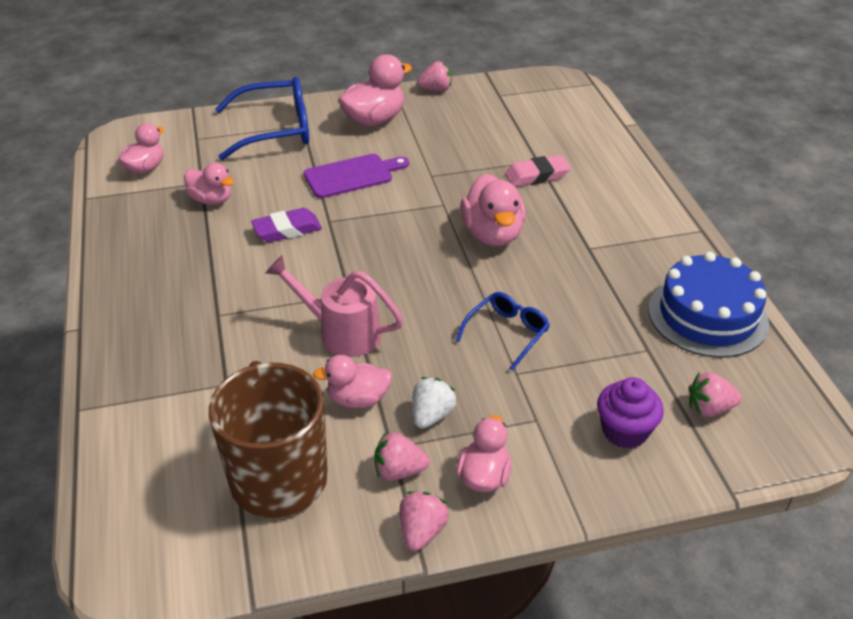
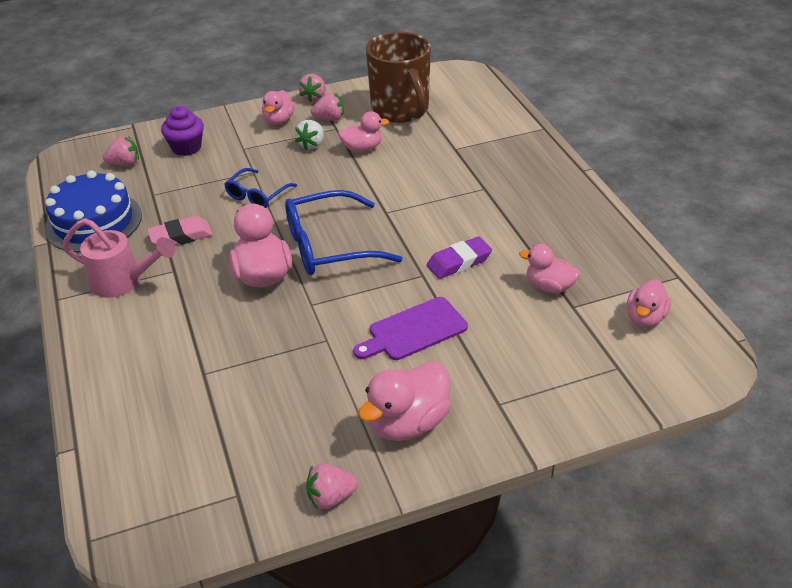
camera: 175 degrees right, 0 degrees up
(275, 129) = (528, 392): blue glasses -> blue glasses (329, 246)
(342, 333) = (383, 185): pink watering can -> pink watering can (123, 282)
(537, 175) = (207, 350): pink eraser -> pink eraser (181, 236)

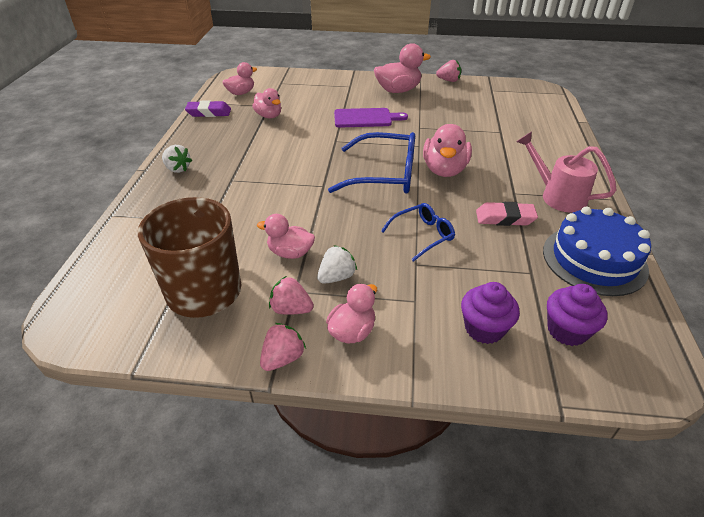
camera: 155 degrees left, 0 degrees up
(125, 163) = (567, 330): pink strawberry -> purple cupcake
(459, 262) = (305, 141): purple eraser -> purple eraser (209, 112)
(552, 181) = (177, 169): none -> white strawberry

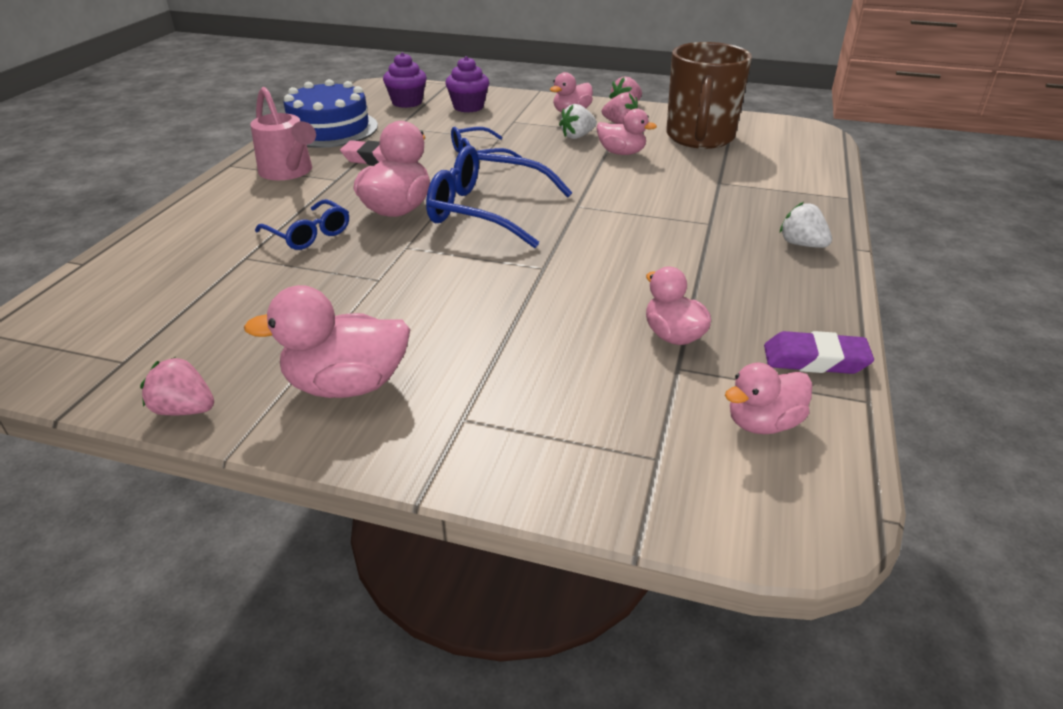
camera: 170 degrees left, 5 degrees down
(365, 118) = (469, 309): purple cutting board -> none
(482, 147) = (309, 234): none -> blue glasses

